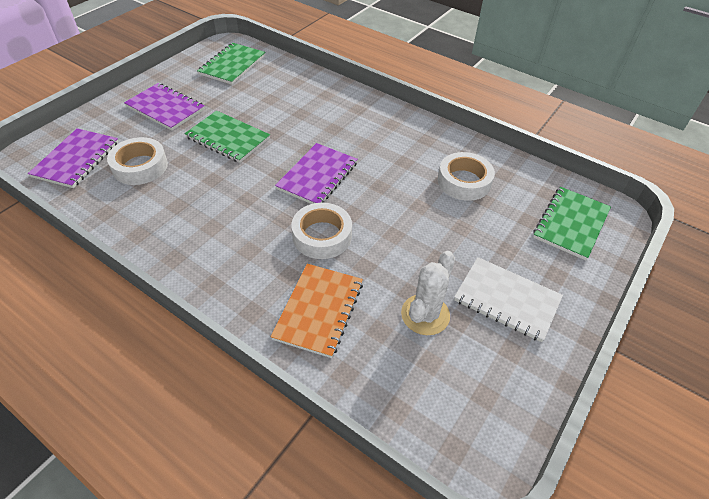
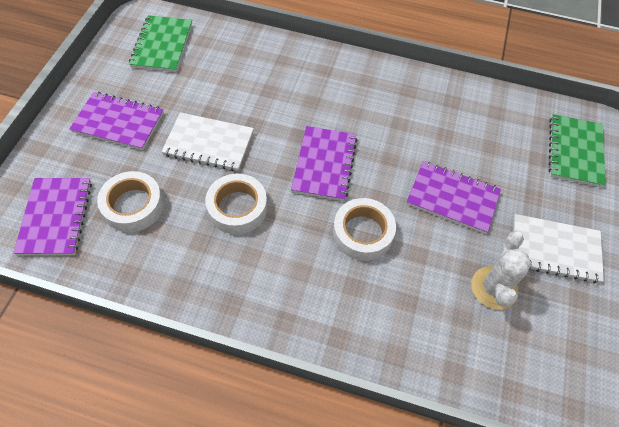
camera: 20 degrees left, 10 degrees up
(228, 138) = (209, 143): green notebook -> white notebook
(319, 310) = (400, 315): orange notebook -> none
(423, 231) = (452, 198): none -> purple notebook
(464, 181) = (464, 131): white tape -> white tape (237, 208)

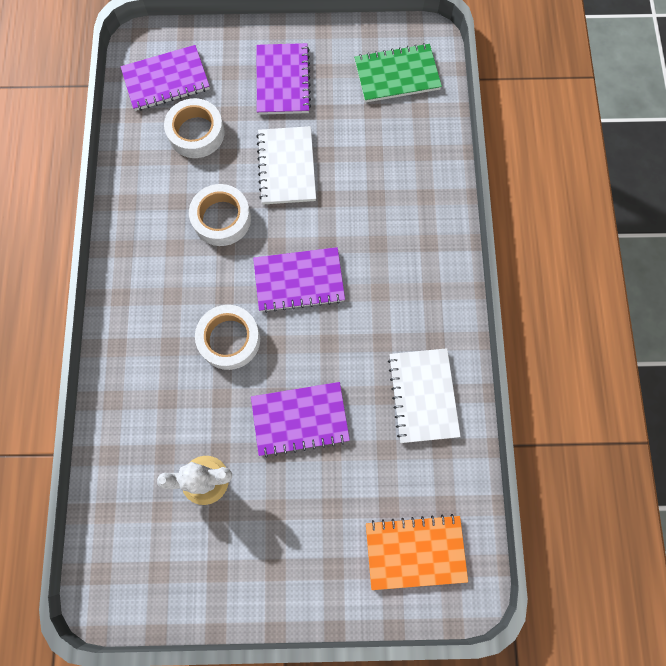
camera: 75 degrees right, 15 degrees up
(452, 198) = (300, 419): purple notebook -> purple notebook turned 75 degrees clockwise
(554, 249) = (269, 539): white notebook -> white notebook (423, 396)
(575, 151) = (415, 551): green notebook -> orange notebook

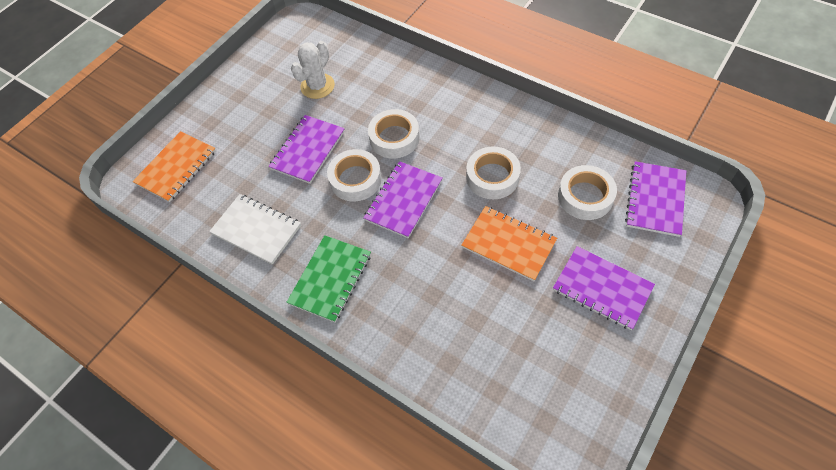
camera: 130 degrees right, 15 degrees down
(286, 167) = (508, 244): white notebook -> orange notebook
(304, 342) = (355, 179): none -> white tape
(397, 75) = (549, 395): green notebook -> green notebook (330, 279)

